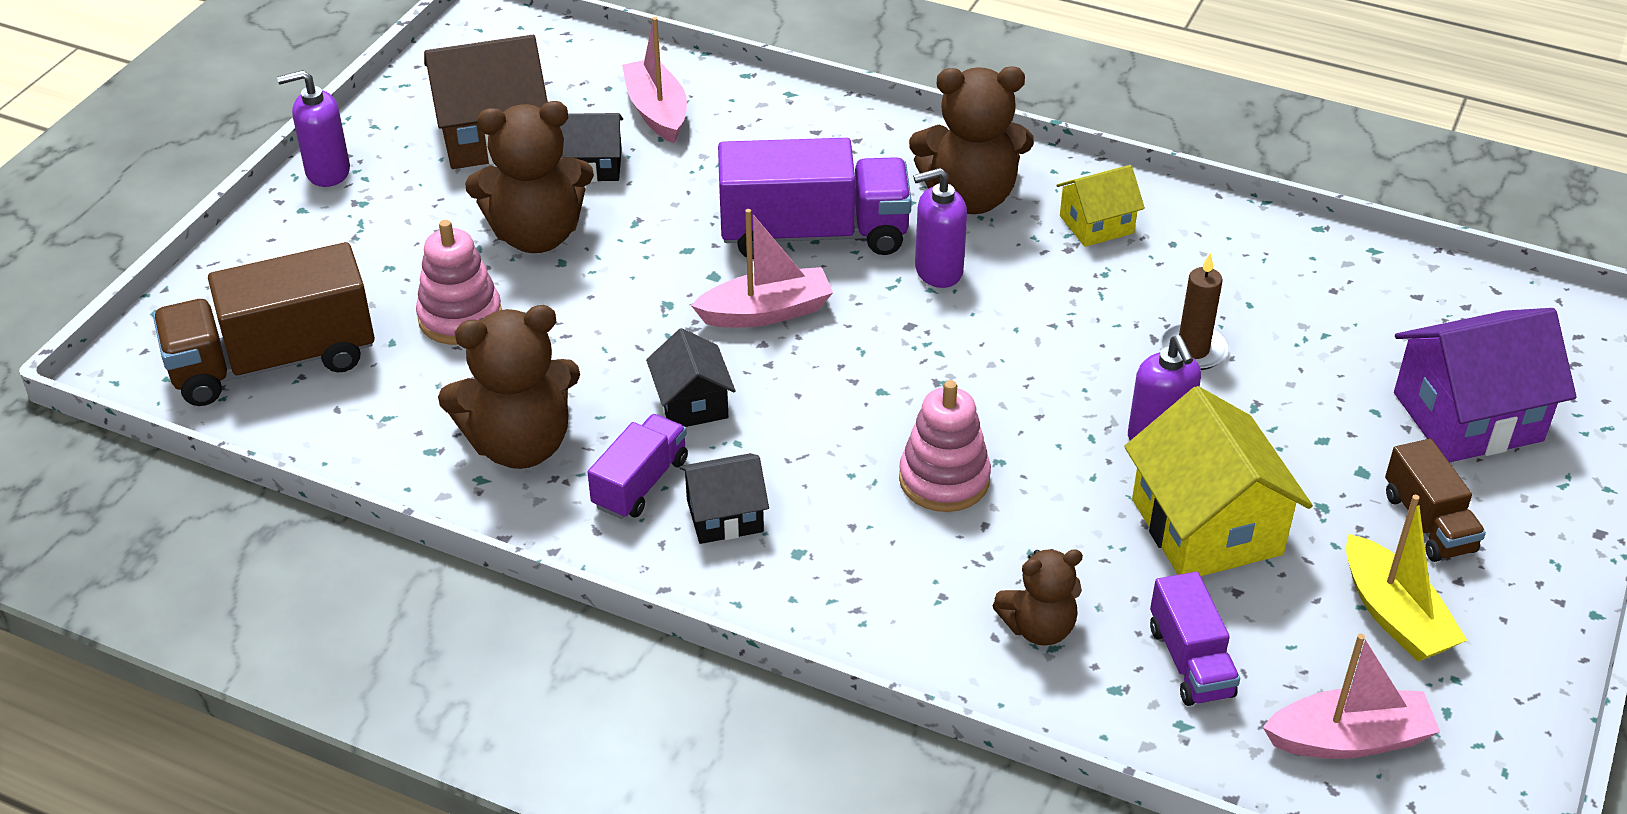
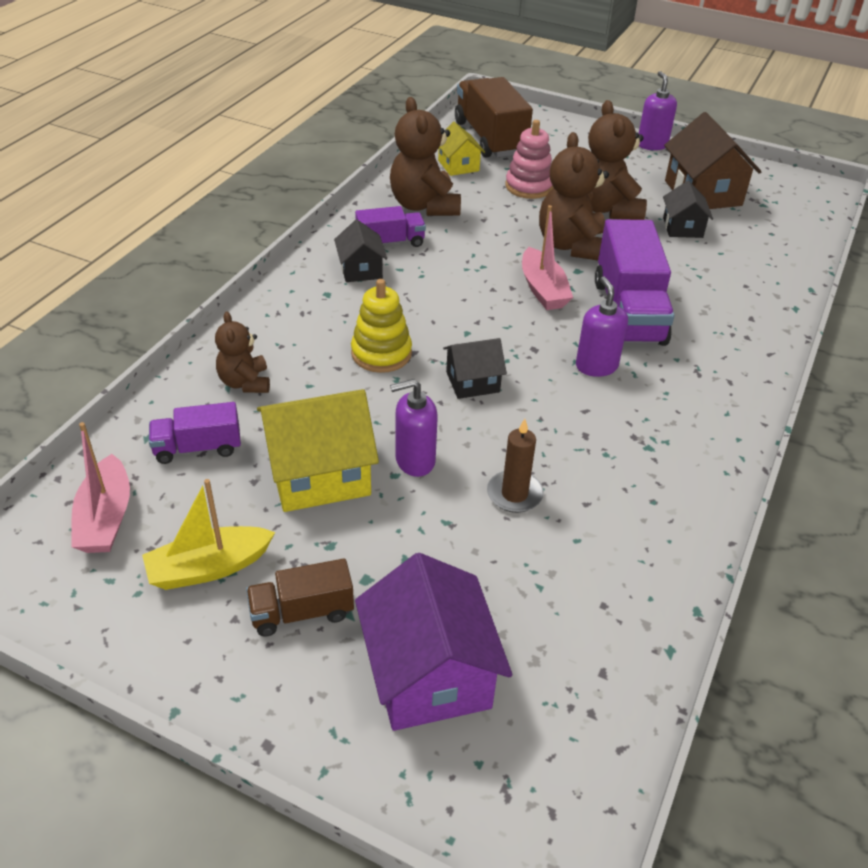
camera: 90 degrees right, 0 degrees up
(640, 483) = (390, 242): purple truck -> purple truck turned 45 degrees counterclockwise
(657, 112) = (750, 251): pink boat -> none
(692, 403) = (456, 260): black house -> black house (472, 382)
(944, 479) = (381, 353): pink stacking toy -> yellow stacking toy
(970, 197) = (689, 389): brown teddy bear -> brown teddy bear (572, 246)
(1096, 224) = (670, 456): yellow house -> yellow house (458, 165)

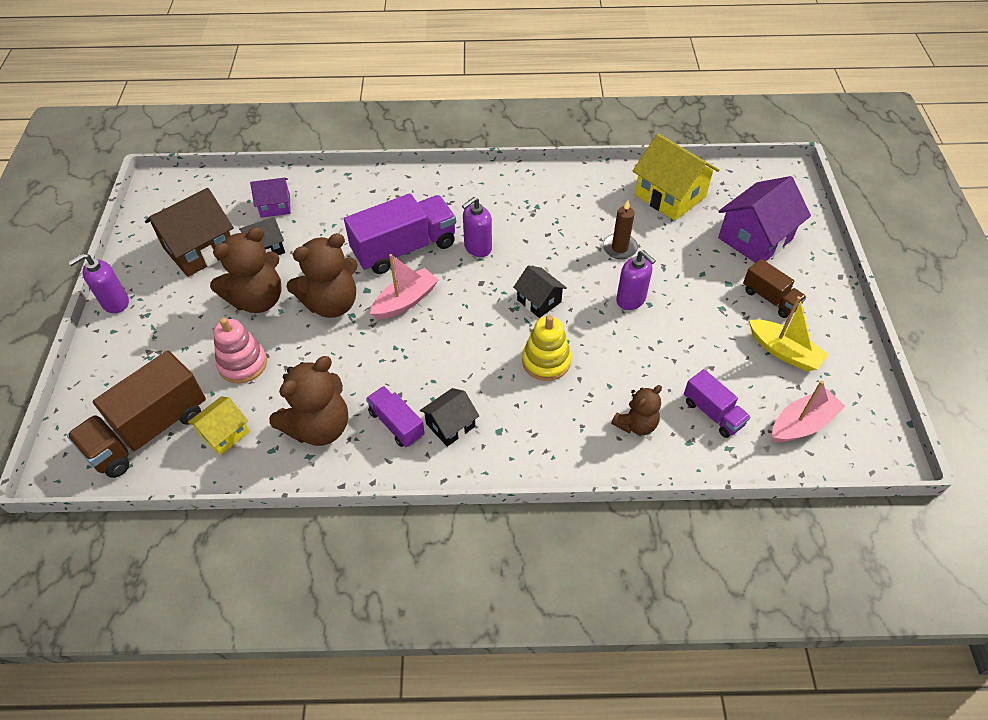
camera: 115 degrees left, 10 degrees up
(319, 474) = (679, 339): yellow house -> yellow house (670, 196)
(753, 247) = (275, 206): none -> purple house

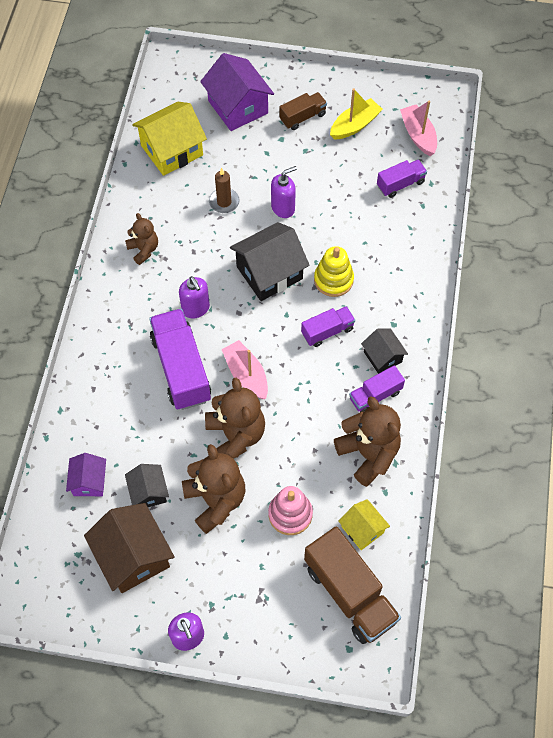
camera: 80 degrees left, 10 degrees up
(474, 365) = (327, 331): none -> purple truck
(539, 301) = (269, 273): black house -> black house, size x1.77
(636, 424) = (402, 234): brown teddy bear -> brown teddy bear (143, 250)

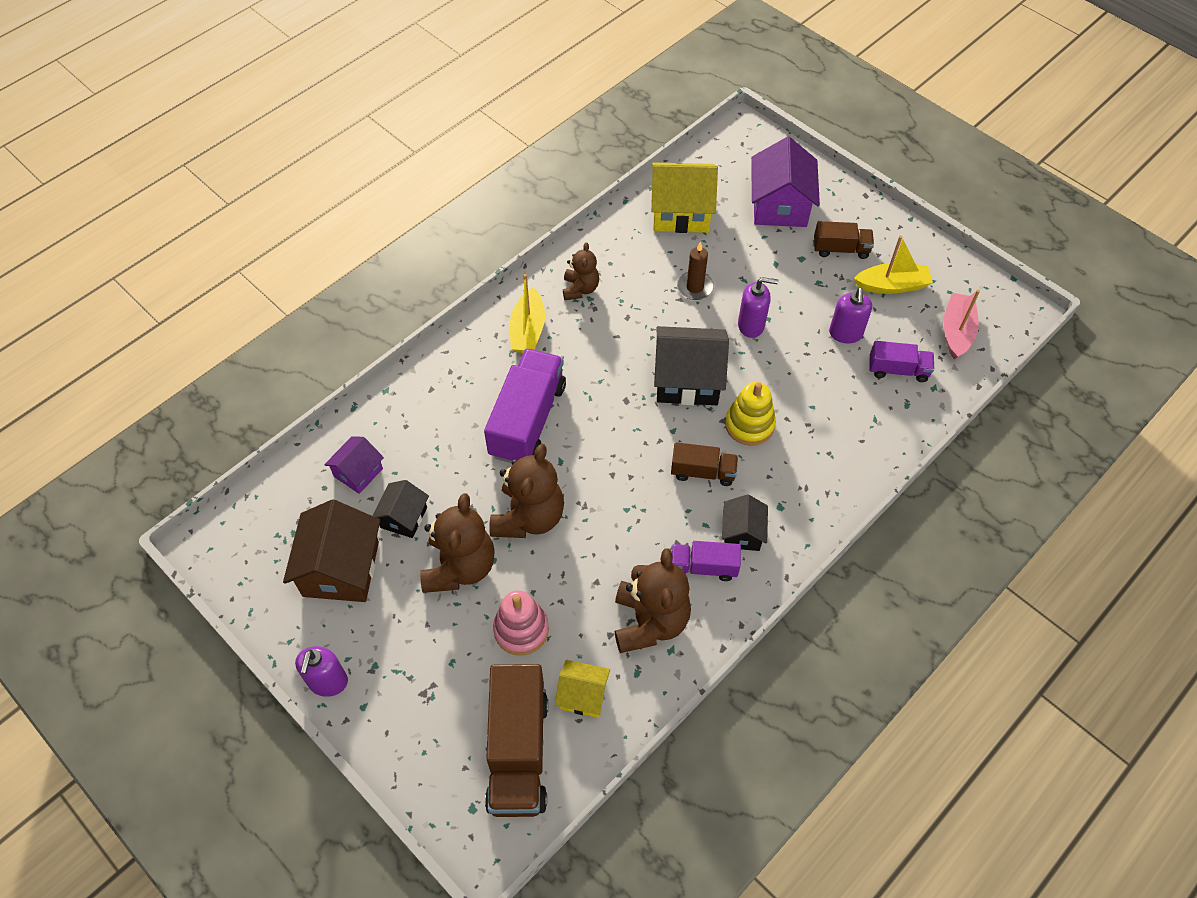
camera: 35 degrees right, 5 degrees down
(129, 303) = (528, 330): none -> yellow boat
(196, 308) = (586, 372): purple soap dispenser -> purple soap dispenser (845, 334)
(246, 374) = (586, 464): pink boat -> none
(327, 331) = (703, 472): purple truck -> brown truck
(362, 529) = (582, 695): yellow house -> yellow house turned 75 degrees counterclockwise

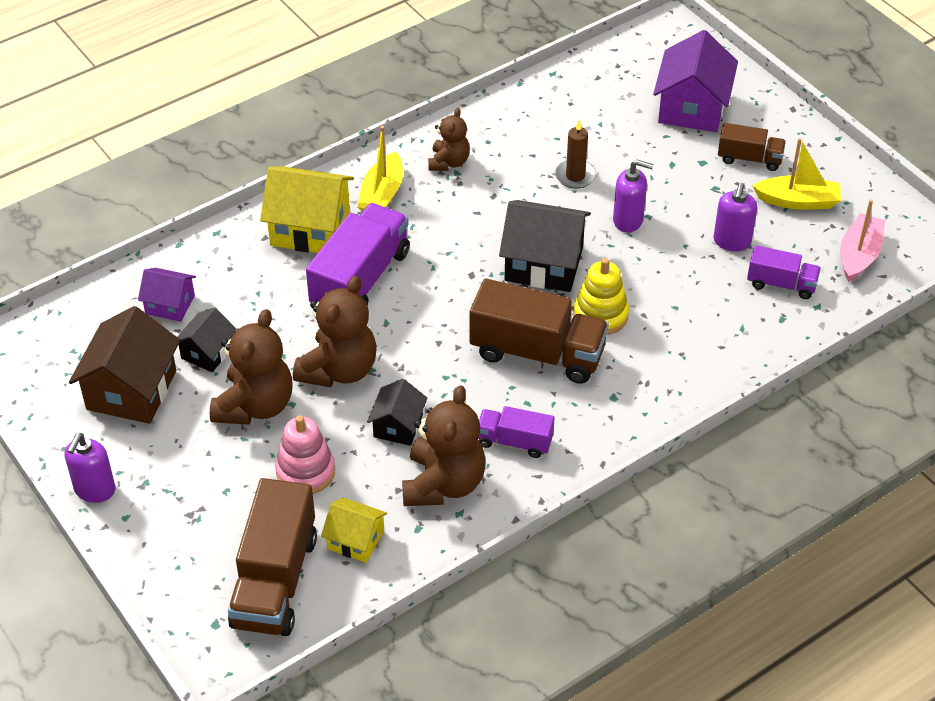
camera: 10 degrees right, 10 degrees down
(358, 472) = (170, 304): purple house -> purple house turned 60 degrees clockwise
(681, 212) = (579, 101): yellow house -> yellow house (310, 228)
(703, 472) = (537, 353): brown truck -> brown truck, size x1.85
(742, 533) = (565, 415): black house -> black house (398, 426)

